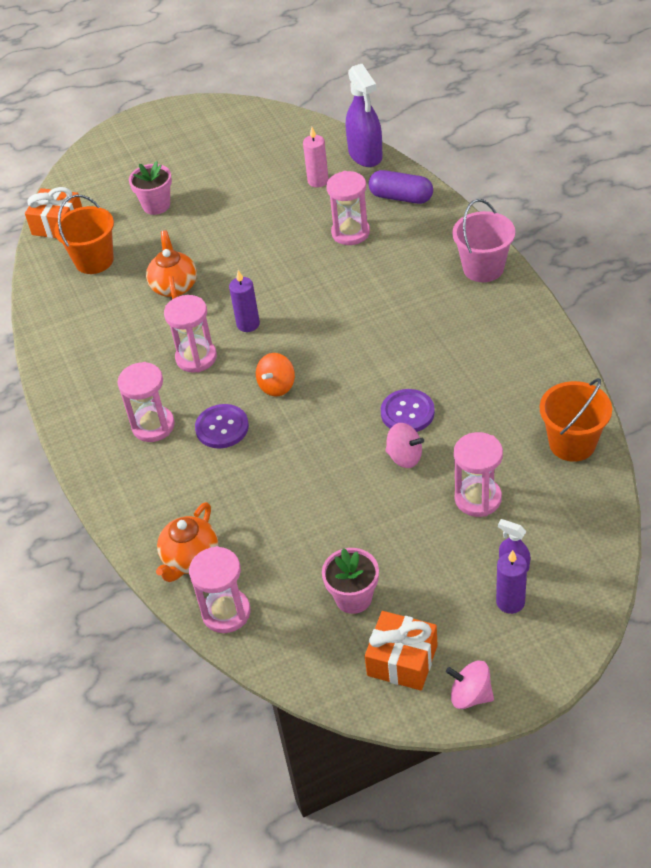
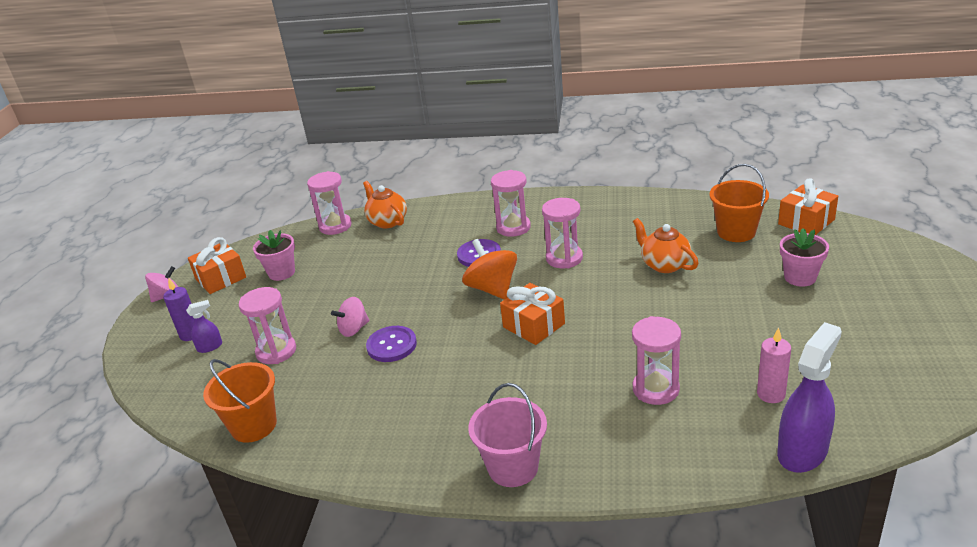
camera: 120 degrees right, 15 degrees down
(174, 286) = (664, 265): orange teapot -> orange teapot turned 150 degrees counterclockwise
(248, 324) = (578, 291): purple candle -> none
(277, 386) = (492, 288): orange spinning top -> orange spinning top, size x1.54
(316, 331) = (533, 325): none -> orange gift
(365, 155) = (802, 451): purple spray bottle -> purple spray bottle turned 120 degrees clockwise
(401, 197) = (690, 450): purple capsule -> none

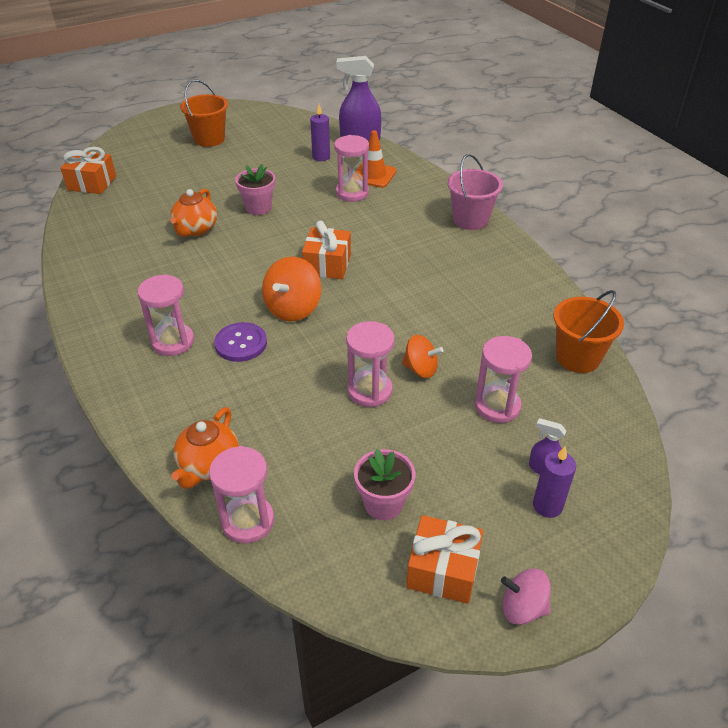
camera: 130 degrees left, 10 degrees up
(354, 329) = (420, 369): pink spinning top -> orange spinning top
(391, 345) = (418, 331): purple button -> none
(564, 258) = (215, 285): pink hourglass -> pink hourglass (369, 391)
(686, 425) = (373, 175): none -> orange traffic cone
(736, 232) = (123, 209): orange bucket -> orange bucket (209, 139)
(771, 394) = (321, 157): pink candle -> purple candle
(800, 277) = (181, 171): pink flower pot -> pink flower pot (258, 207)

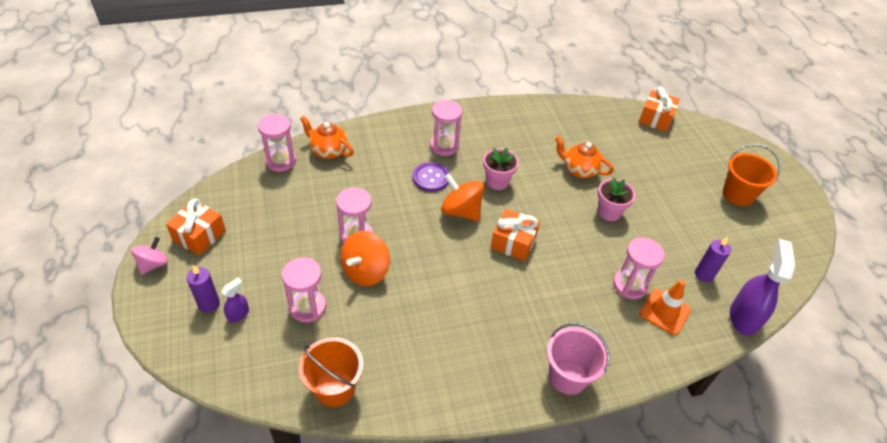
camera: 100 degrees right, 5 degrees up
(383, 504) = (259, 220): pink flower pot -> pink flower pot (497, 181)
(420, 369) = (365, 271): orange spinning top -> orange spinning top, size x1.54

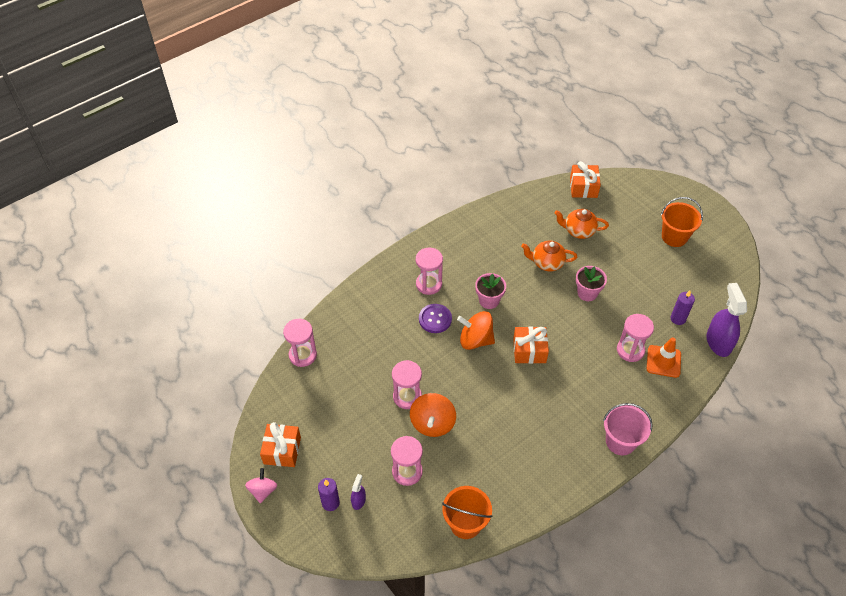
camera: 20 degrees left, 5 degrees up
(328, 151) = (336, 328): orange teapot -> orange teapot (579, 231)

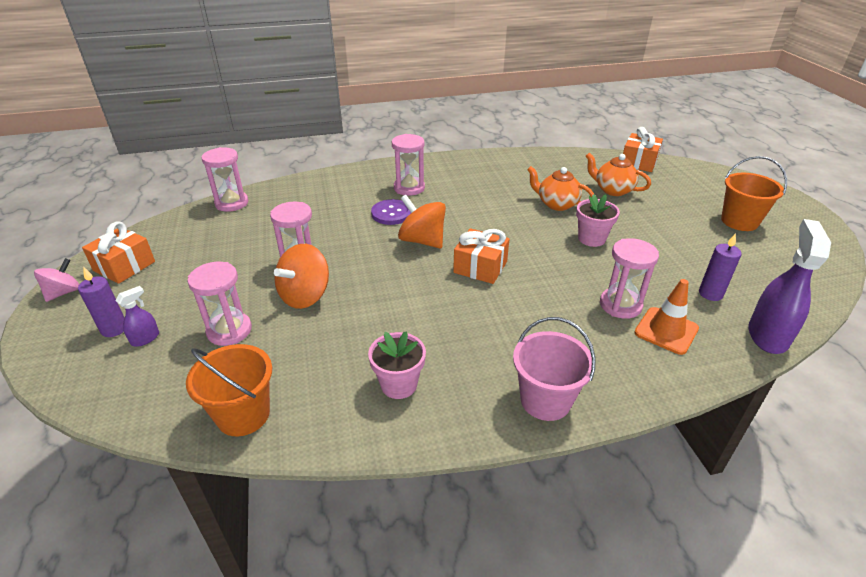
camera: 25 degrees right, 15 degrees down
(489, 300) = (465, 215): pink flower pot -> pink flower pot (399, 384)

